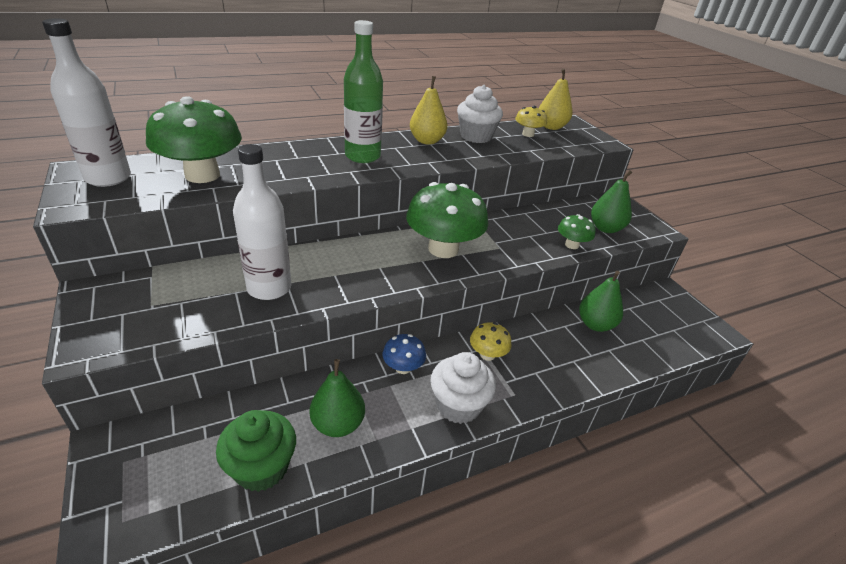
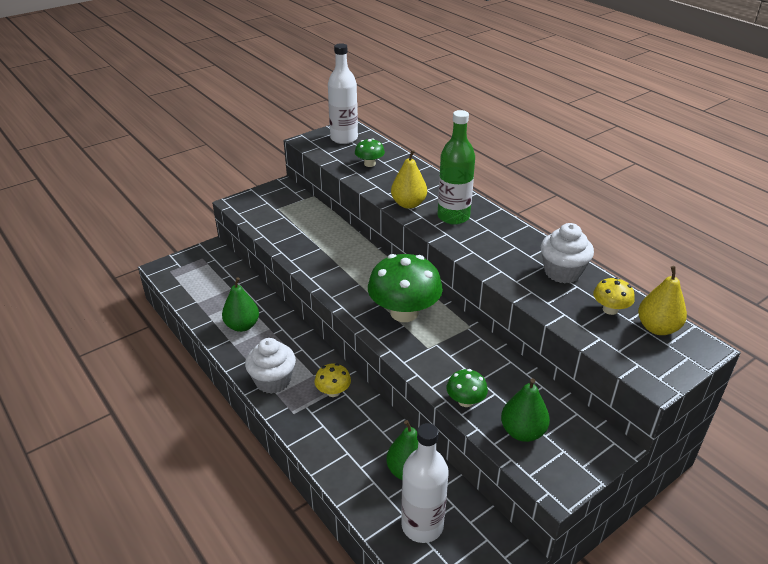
camera: 80 degrees right, 0 degrees up
(202, 175) = (369, 164): green mushroom -> green mushroom, size x0.48
(261, 468) = (205, 304): green cupcake -> none
(269, 288) = (311, 242): white bottle -> white bottle (422, 525)
(403, 367) = (302, 345): blue mushroom -> none
(427, 141) = (519, 244): yellow pear -> yellow pear (408, 204)

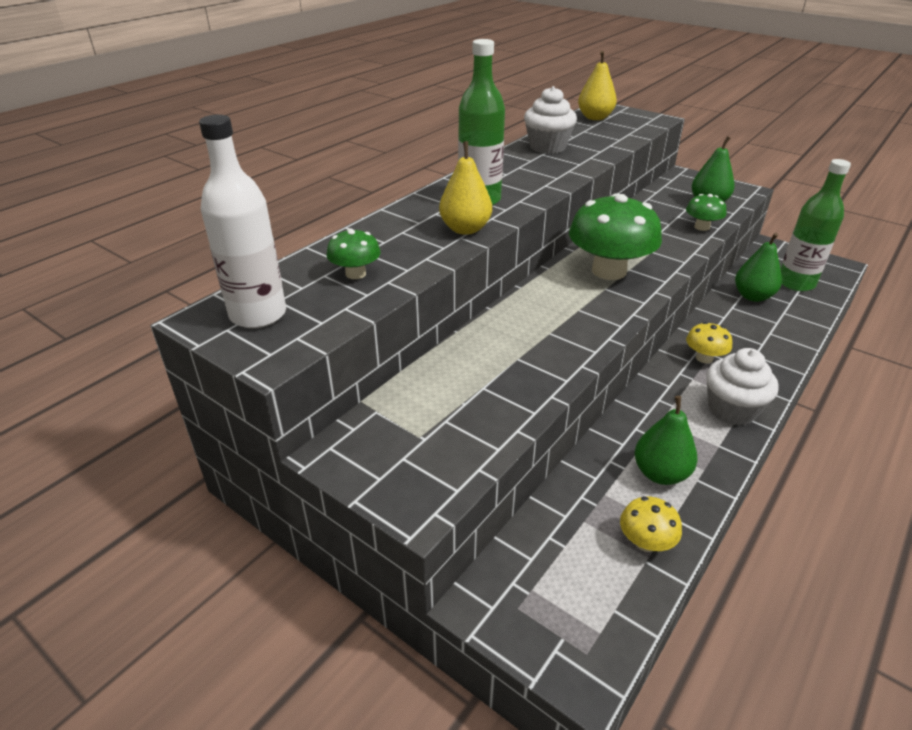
camera: 105 degrees left, 0 degrees up
(422, 525) = (796, 283): white bottle -> green bottle
(610, 309) = (587, 131): yellow mushroom -> yellow mushroom (645, 542)

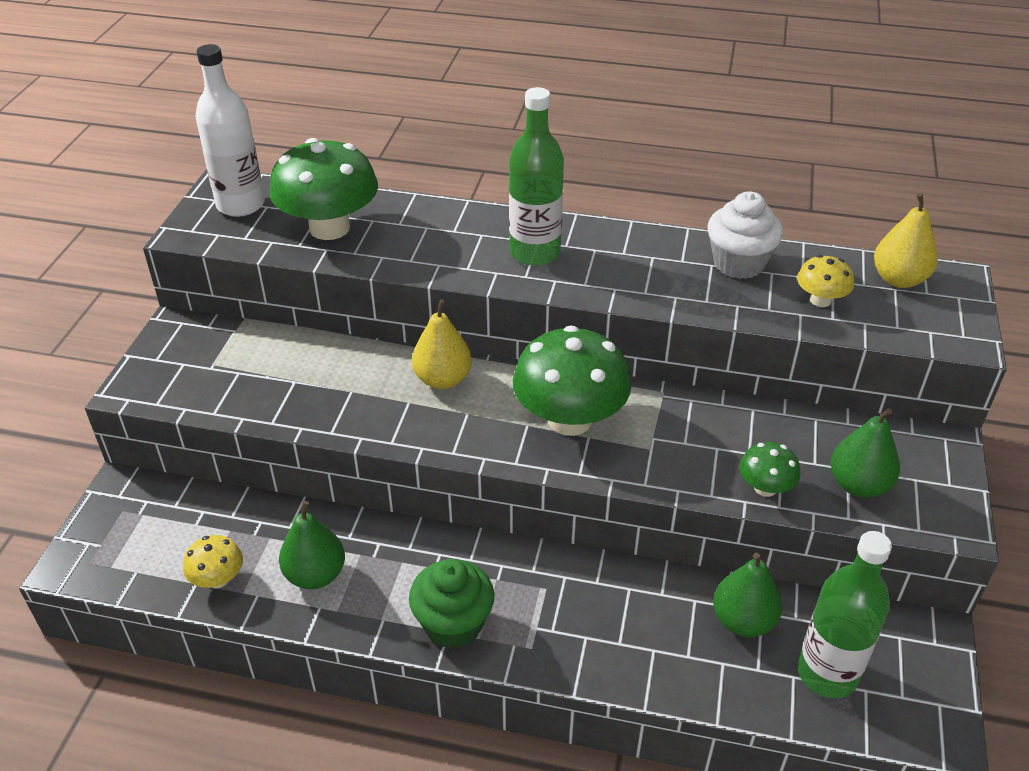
camera: 65 degrees right, 5 degrees up
(355, 274) = (329, 228): green mushroom -> green mushroom, size x2.06
(465, 229) = (457, 262): yellow pear -> yellow pear (443, 379)
(704, 358) = (547, 584): yellow mushroom -> yellow mushroom (820, 300)
(731, 410) = (453, 623): white cupcake -> green cupcake

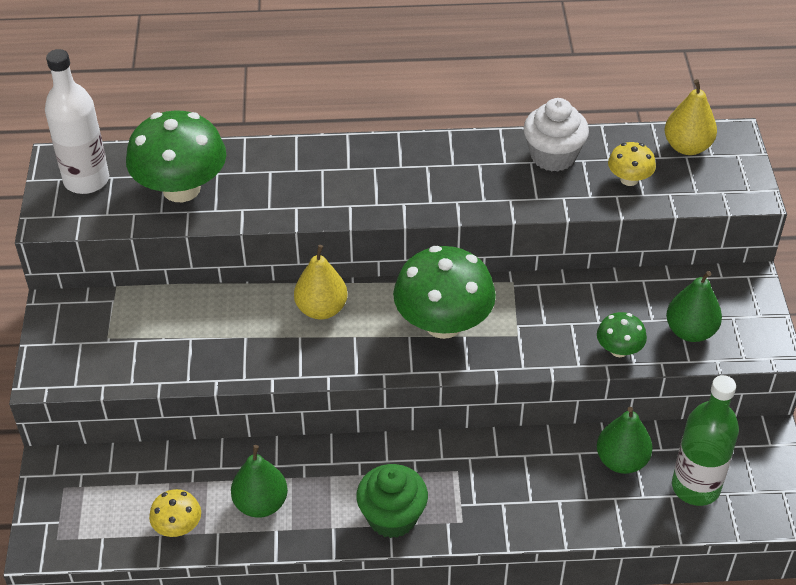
camera: 15 degrees left, 5 degrees up
(535, 253) = (376, 179): green bottle -> none

